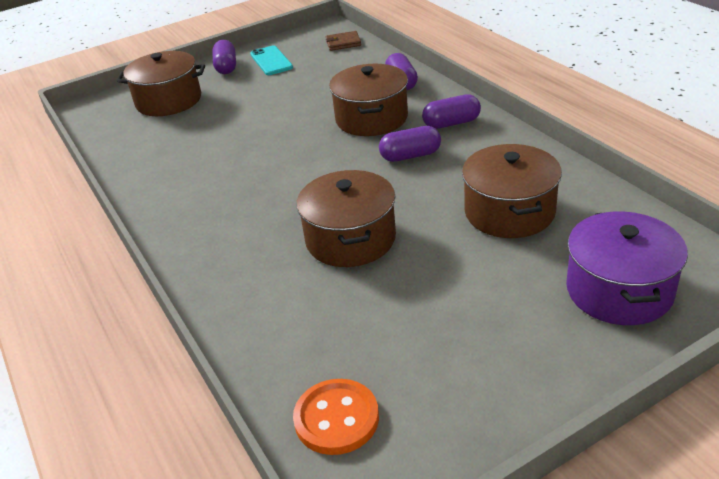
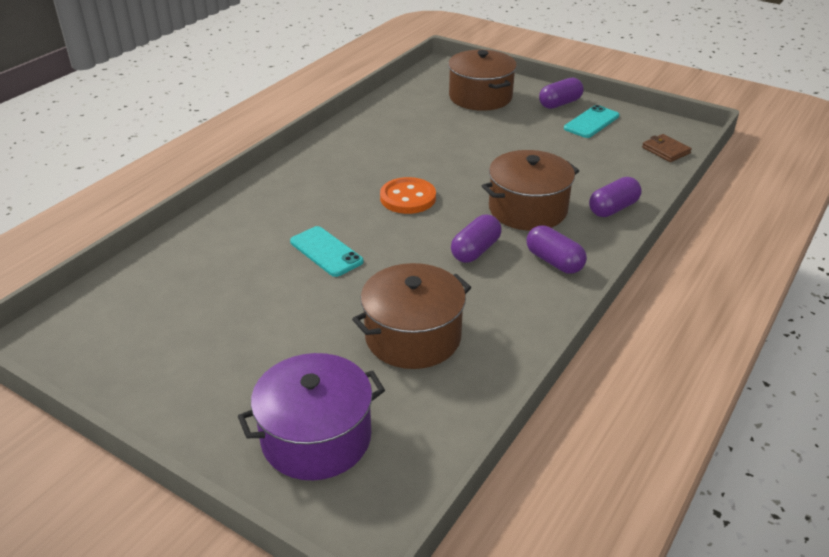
camera: 60 degrees right, 0 degrees up
(336, 418) = (113, 305): orange button -> orange button (408, 198)
(350, 239) = (326, 252): brown pot -> turquoise phone
(410, 156) = (475, 250): purple capsule -> purple capsule turned 75 degrees clockwise

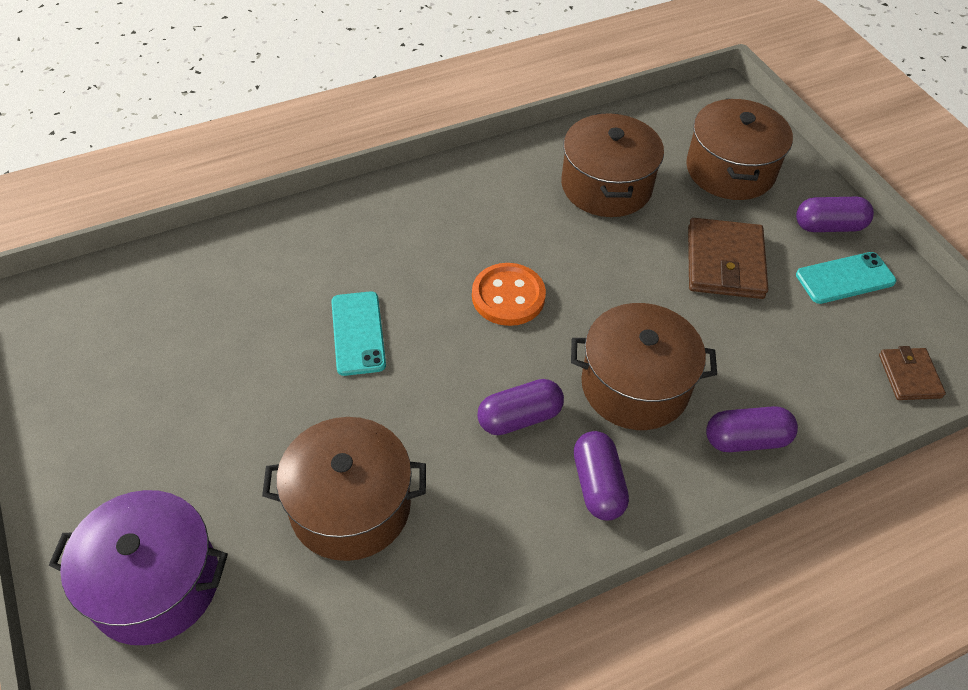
camera: 30 degrees right, 15 degrees up
(414, 127) = (606, 186): none -> brown pot
(520, 138) = (725, 262): none -> brown wallet

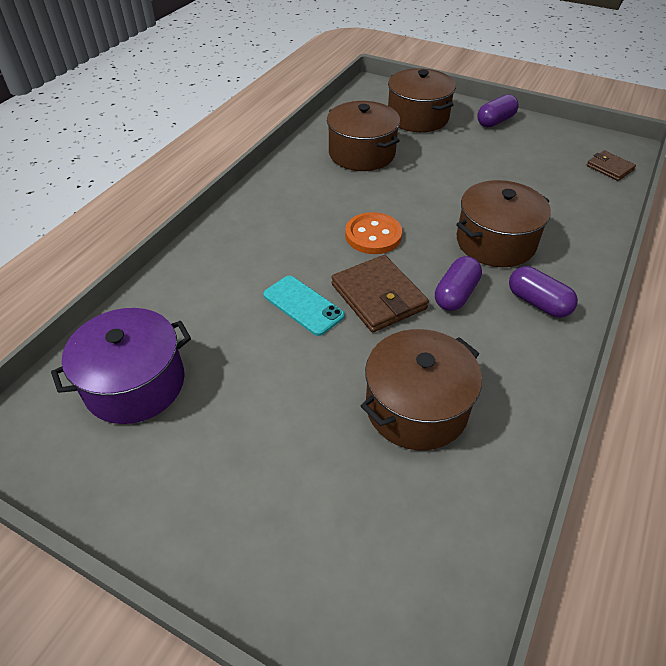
camera: 35 degrees left, 5 degrees down
(155, 583) = (340, 553): purple pot -> purple pot (135, 383)
(725, 262) = (467, 160): brown wallet -> brown wallet (378, 296)
(746, 440) = (578, 236): purple capsule -> none
(845, 278) = (531, 140): turquoise phone -> none

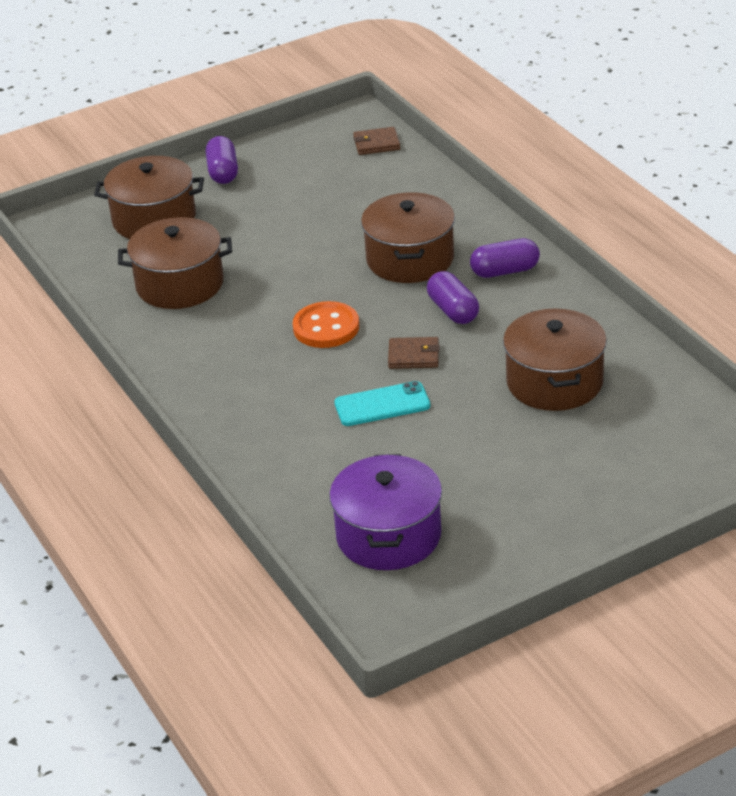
camera: 55 degrees left, 10 degrees down
(378, 296) = (413, 356): brown wallet -> brown wallet, size x0.58

